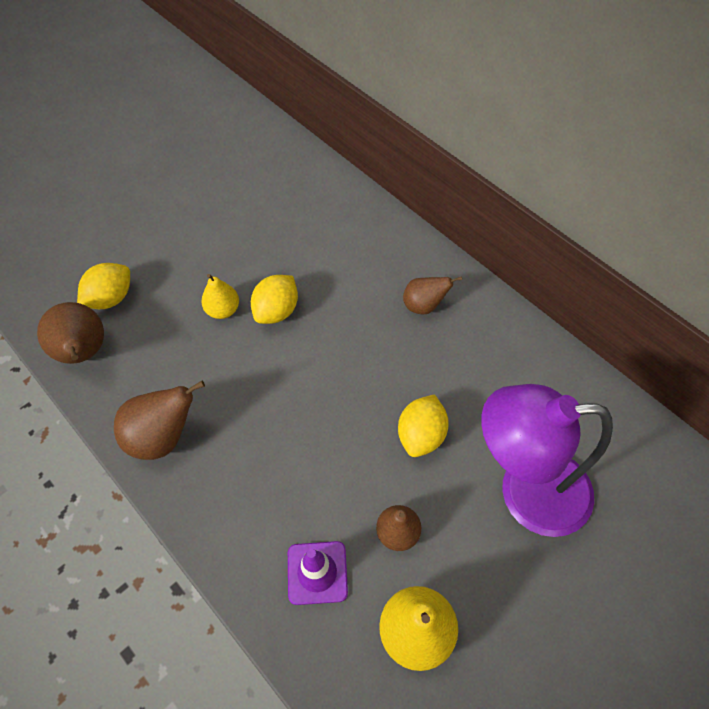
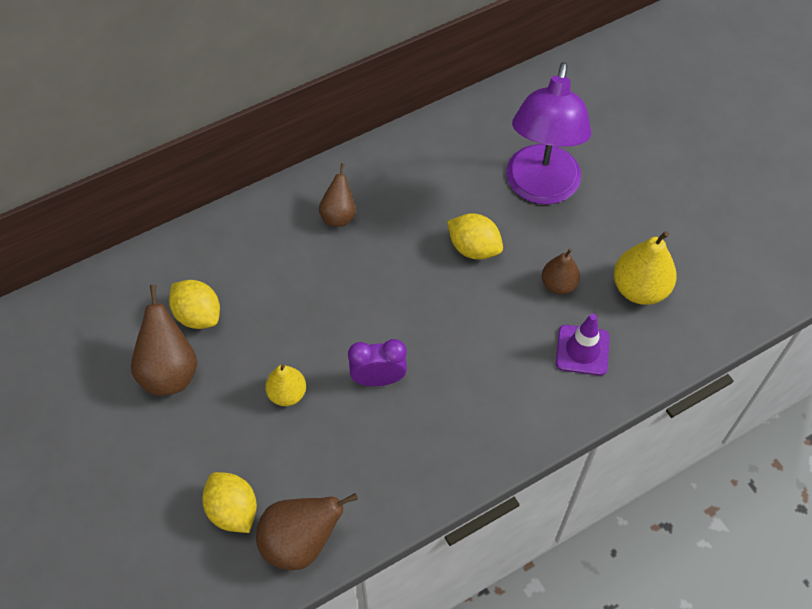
camera: 80 degrees left, 0 degrees up
(163, 437) = (425, 465): brown pear -> brown pear (169, 371)
(249, 378) = (378, 379): none -> purple clock
(277, 311) = (305, 343): yellow lemon -> yellow lemon (198, 315)

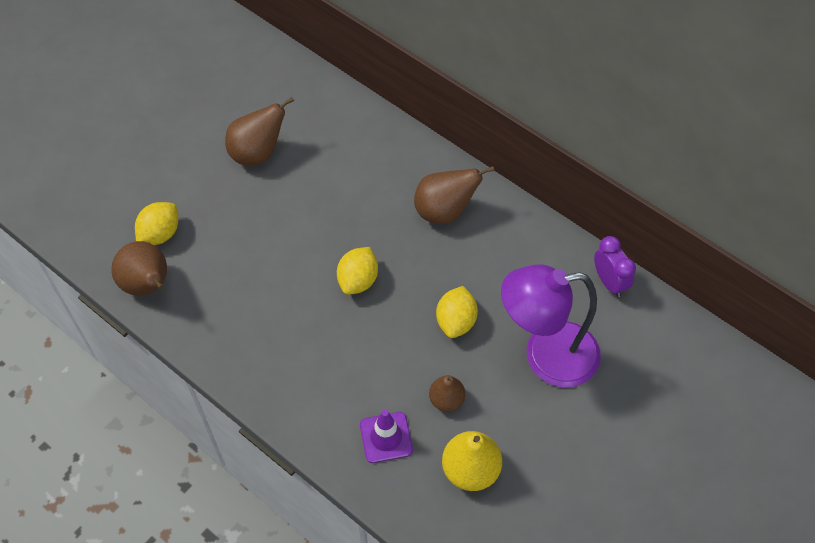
camera: 70 degrees right, 0 degrees up
(198, 315) = (312, 152): yellow lemon -> yellow lemon (358, 280)
(287, 394) = (266, 234): yellow pear -> none
(338, 216) = (444, 211): brown pear -> brown pear, size x1.59
(378, 379) = (301, 291): purple clock -> purple clock (609, 282)

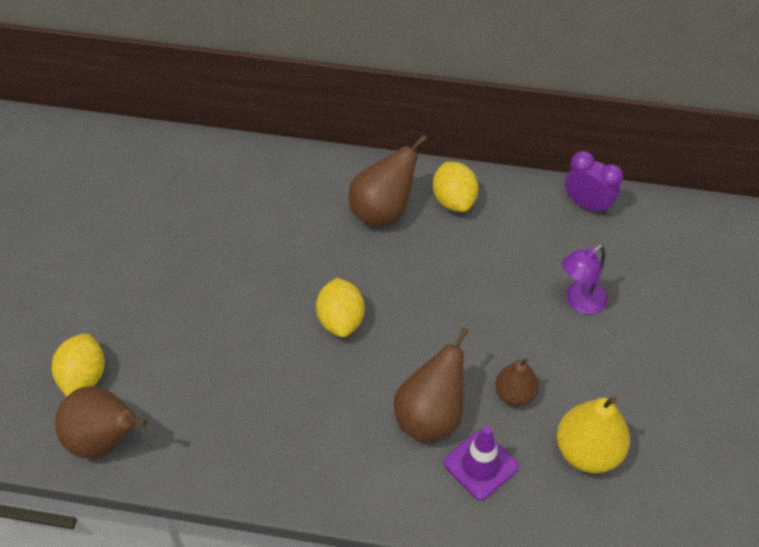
camera: 30 degrees left, 5 degrees down
(258, 153) = (143, 242): brown pear -> brown pear (430, 416)
(456, 321) = (469, 312): yellow lemon -> yellow lemon (454, 200)
(546, 356) = (579, 302): purple lamp -> purple lamp, size x0.49

